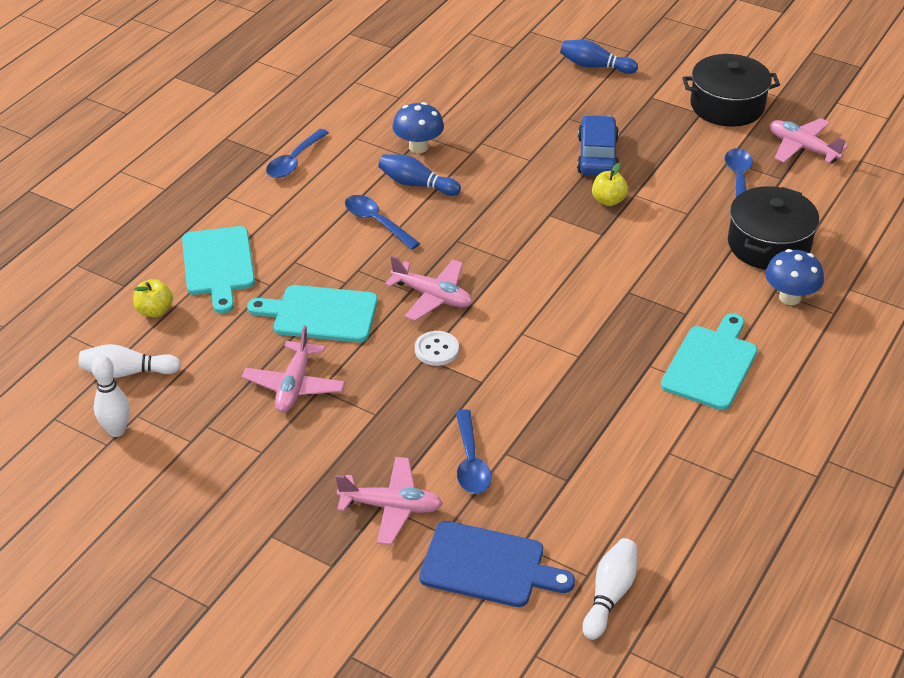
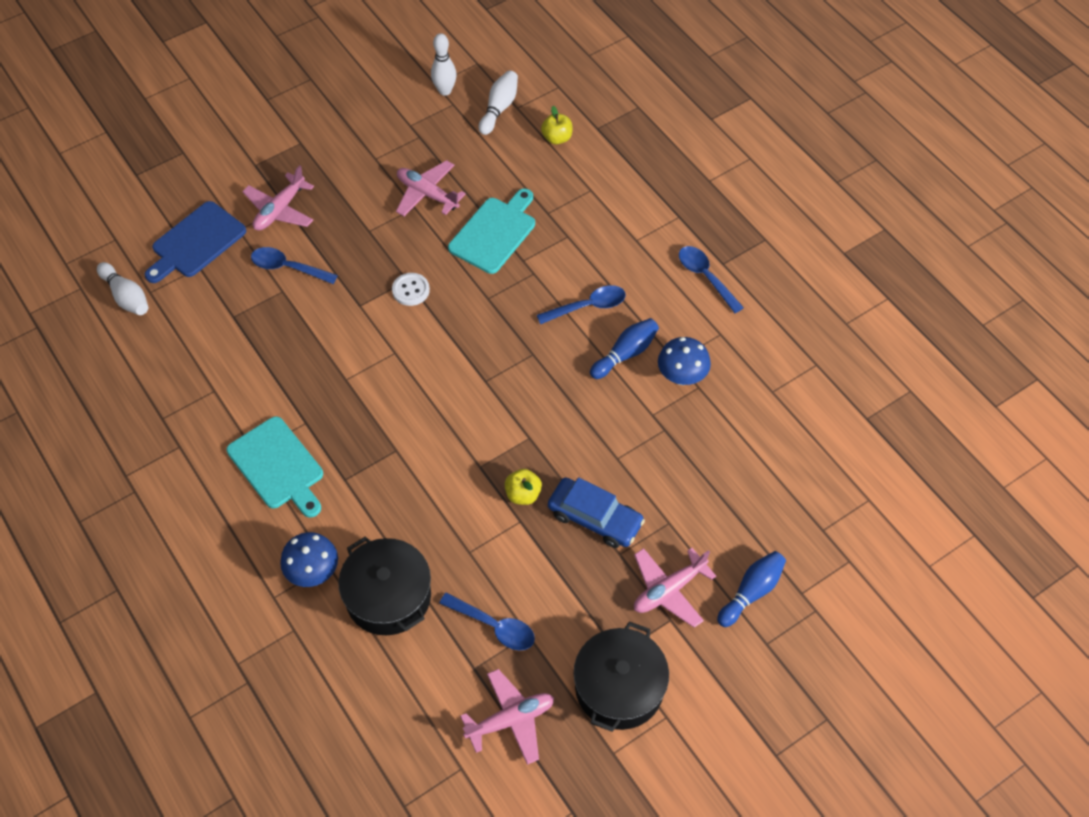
camera: 115 degrees right, 15 degrees up
(218, 264) = (590, 188): turquoise cutting board -> none
(432, 296) = (472, 310): pink plane -> pink plane (669, 590)

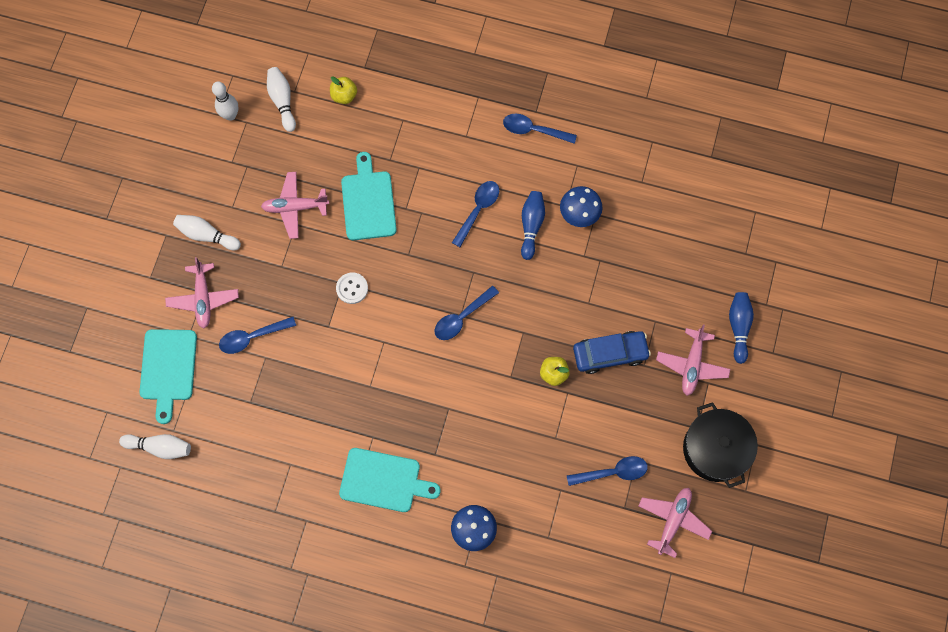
camera: 40 degrees left, 15 degrees up
(196, 242) = (168, 368): blue cutting board -> turquoise cutting board
(332, 165) = (206, 235): none -> white bowling pin
(388, 596) = (533, 506): black pot -> none
(484, 383) = (462, 317): none -> blue spoon

